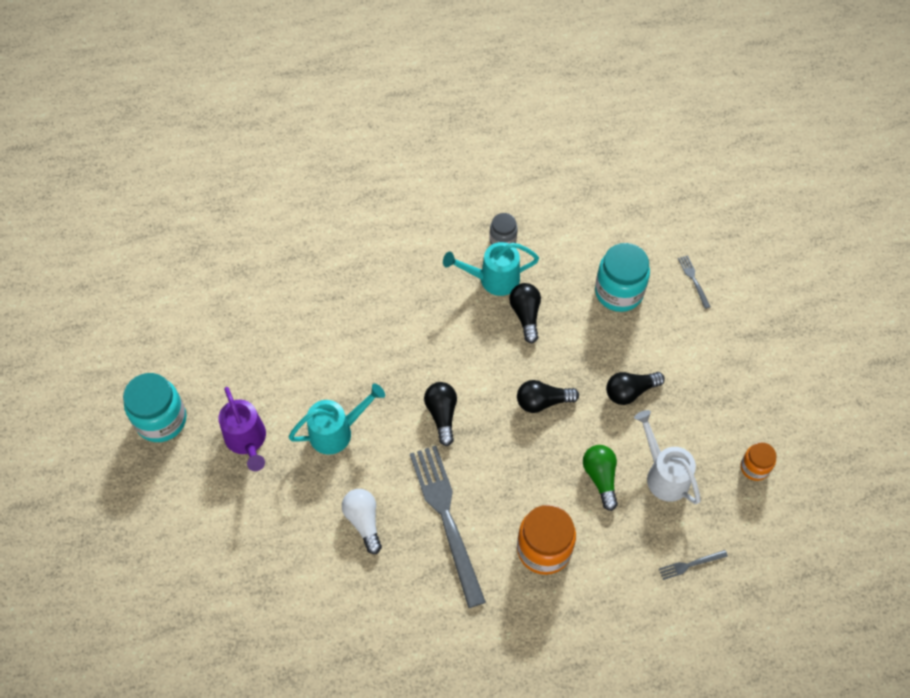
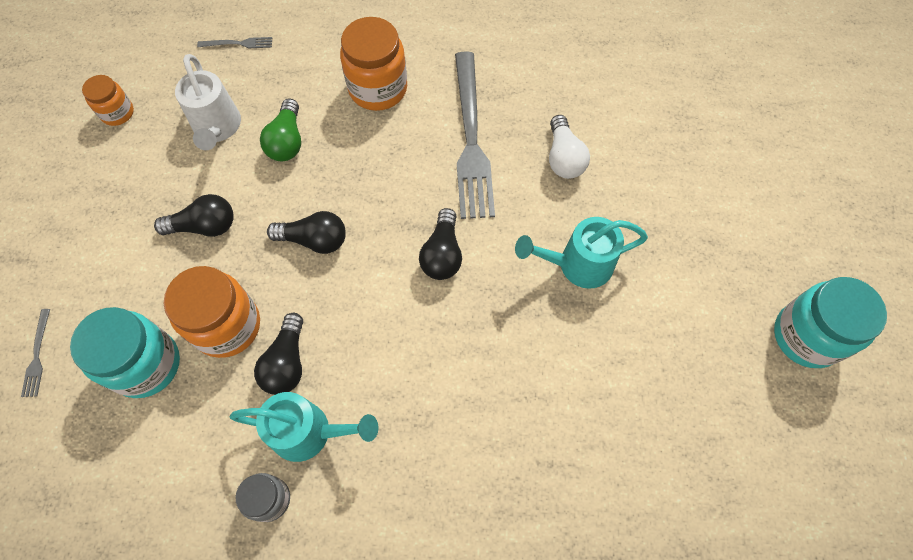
camera: 165 degrees left, 5 degrees up
(247, 441) = (693, 281): purple watering can -> none
(577, 328) = (227, 326): none -> orange jar

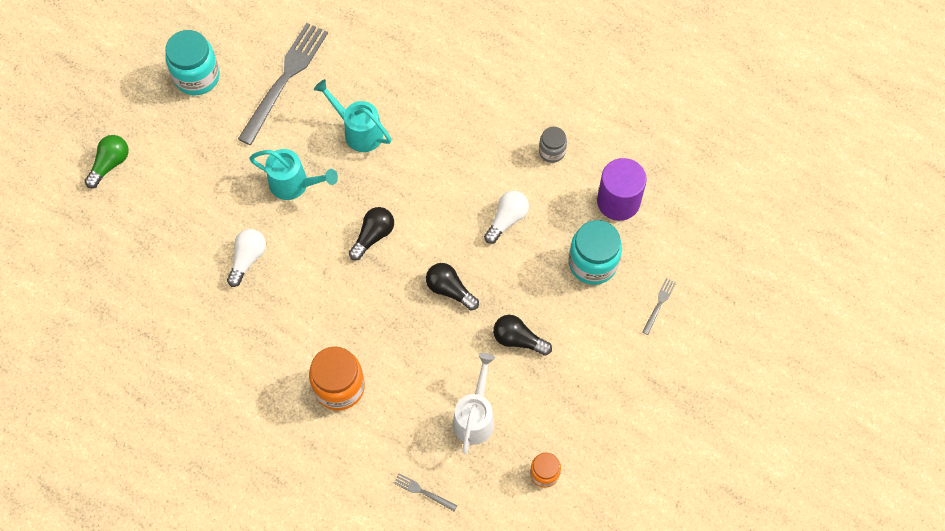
camera: 150 degrees left, 0 degrees up
(141, 473) = (618, 201): none -> purple cylinder
(227, 326) = (533, 261): orange jar -> none
(287, 141) = (430, 377): green light bulb -> green light bulb (110, 164)
(287, 362) = (507, 219): black light bulb -> white light bulb
(309, 432) = (513, 174): turquoise watering can -> turquoise watering can (358, 131)
(471, 139) = (300, 307): grey fork -> grey fork (285, 79)

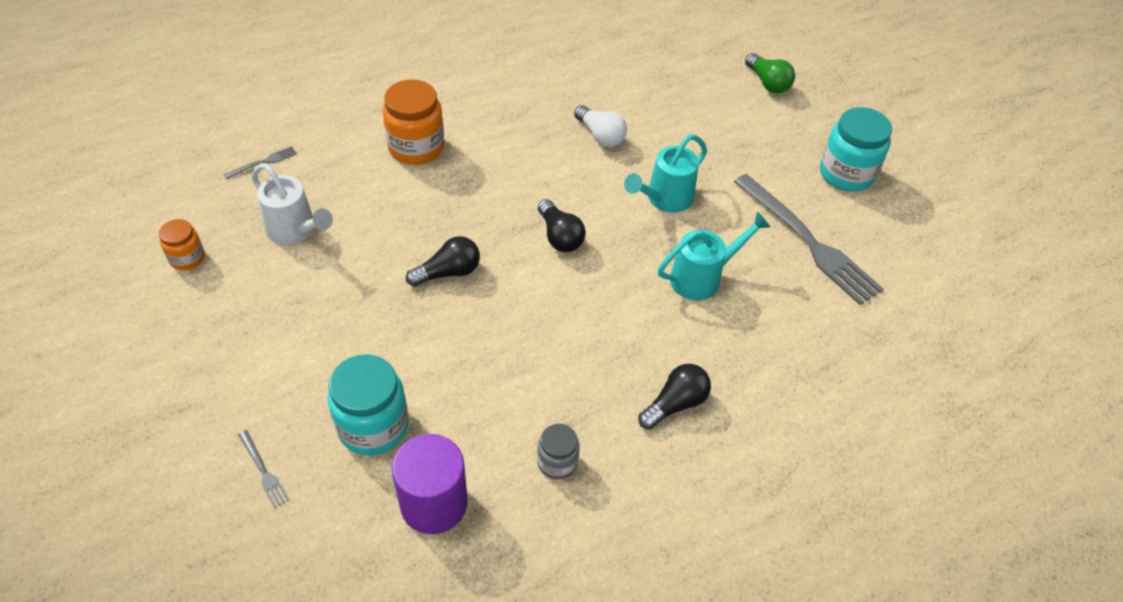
camera: 115 degrees right, 15 degrees down
(507, 219) = (495, 365): white light bulb -> none
(518, 339) = (343, 305): black light bulb -> black light bulb (675, 404)

